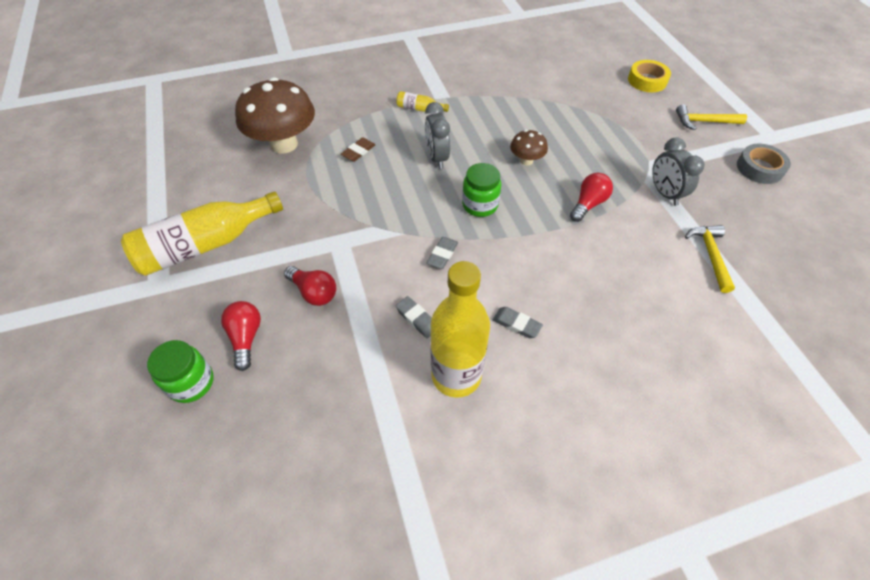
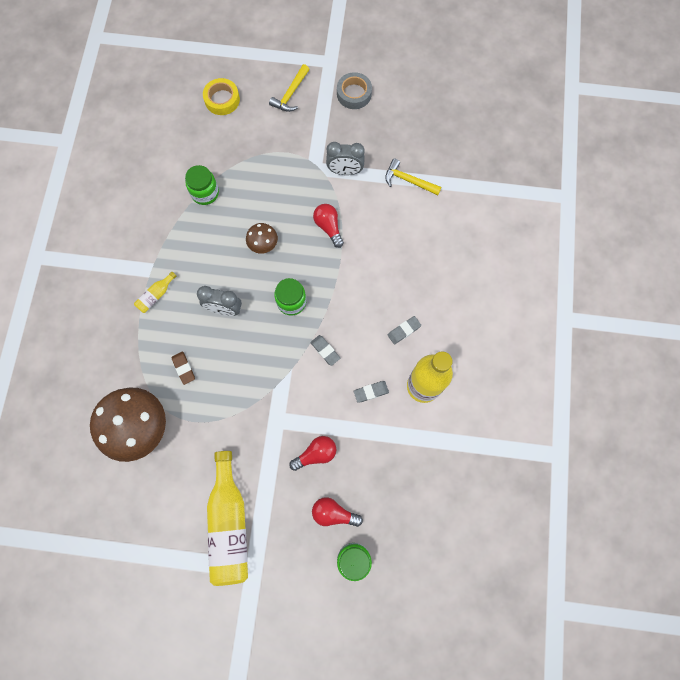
camera: 65 degrees left, 20 degrees up
(544, 103) = (205, 193): none -> green jar

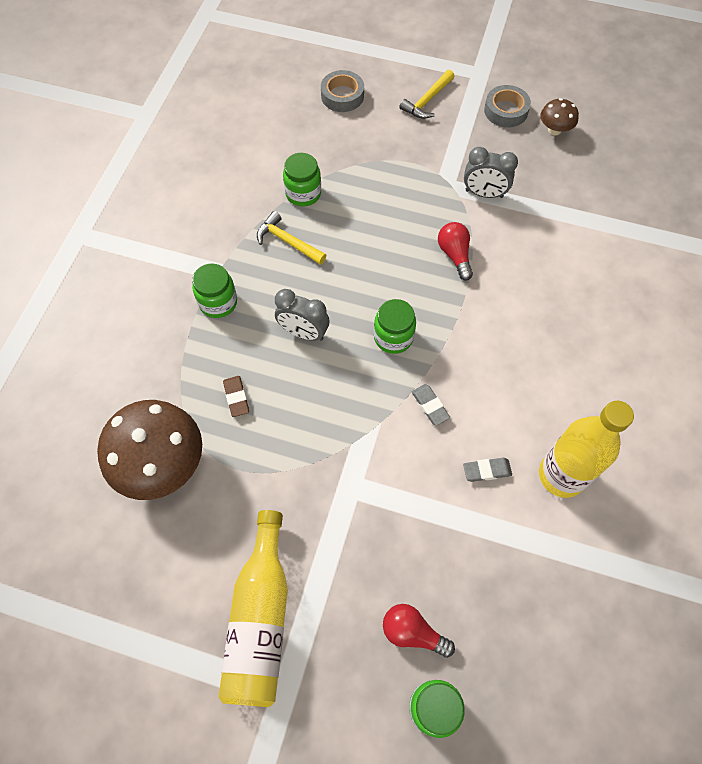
camera: 10 degrees right, 10 degrees down
(156, 295) = (218, 302): yellow bottle -> green jar
(222, 100) = (342, 96): yellow tape -> grey tape
(263, 244) = (367, 263): brown mushroom -> brown mushroom (554, 130)
(316, 454) = (398, 542): red light bulb -> none
(404, 331) = (541, 397): grey eraser -> none
(408, 180) = (565, 216): yellow hammer -> yellow hammer (288, 241)

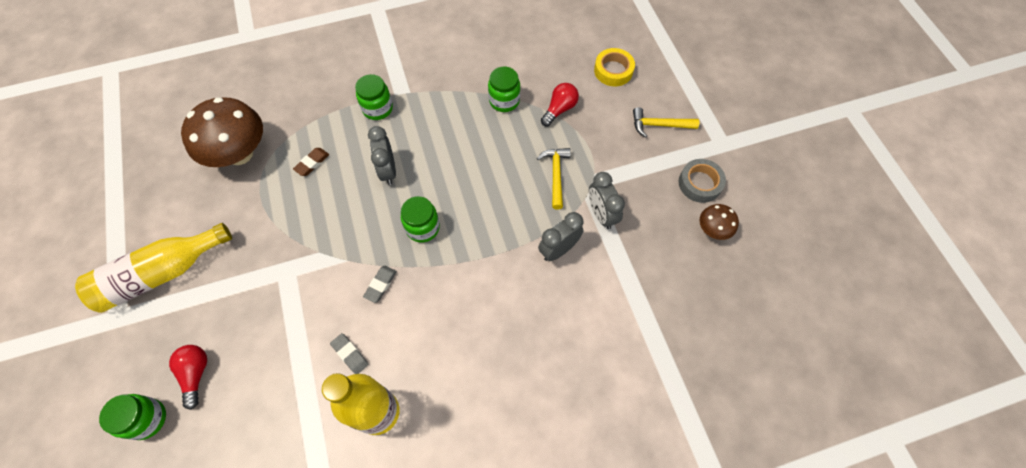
camera: 55 degrees right, 0 degrees up
(288, 241) = (456, 117): yellow hammer -> yellow hammer (556, 175)
(342, 96) = (613, 71): grey tape -> yellow tape
(455, 255) = (526, 227): red light bulb -> red light bulb (559, 109)
(495, 244) = (558, 249): none -> grey clock

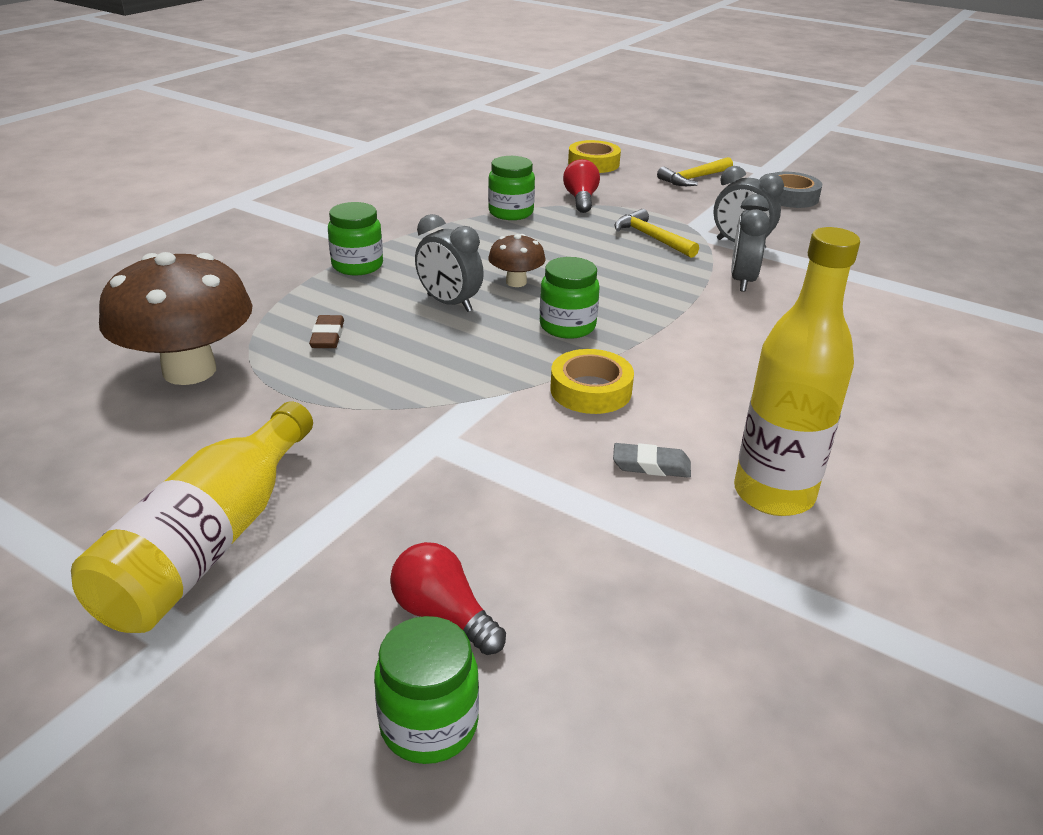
camera: 40 degrees left, 30 degrees down
(380, 285) = (590, 390): grey eraser -> yellow tape
(713, 230) = (850, 216): brown mushroom -> brown mushroom (516, 282)

